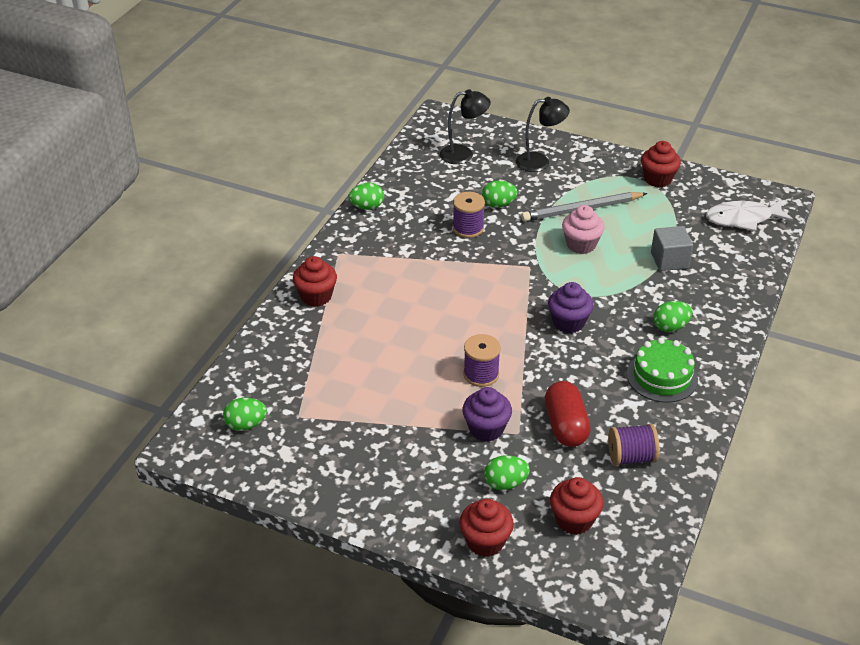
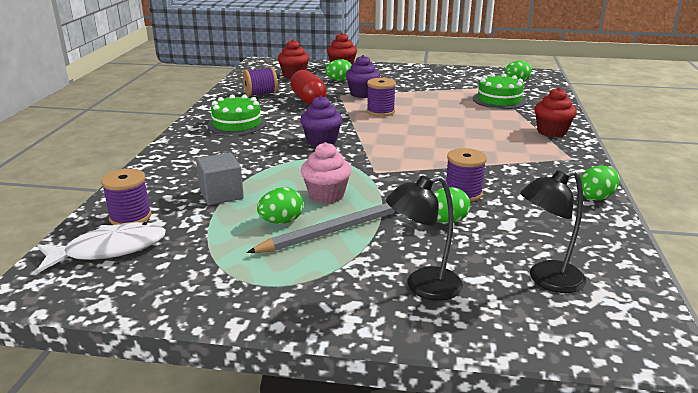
camera: 165 degrees right, 15 degrees down
(314, 376) = (499, 100): none -> green cake
(658, 179) = (228, 288): red cupcake -> none
(670, 327) = (226, 149): green egg -> green egg (281, 221)
(739, 247) = (130, 217): none -> purple spool

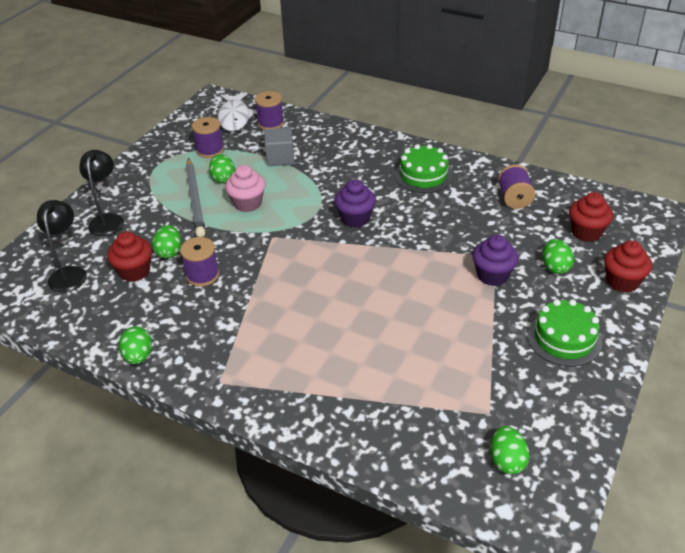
camera: 110 degrees right, 15 degrees up
(308, 99) = (483, 229): red capsule -> none
(380, 112) = (422, 275): purple spool -> purple spool (210, 150)
(499, 100) = (427, 401): green cake -> green cake (564, 339)
(551, 132) = (295, 402): red cupcake -> red cupcake (134, 271)

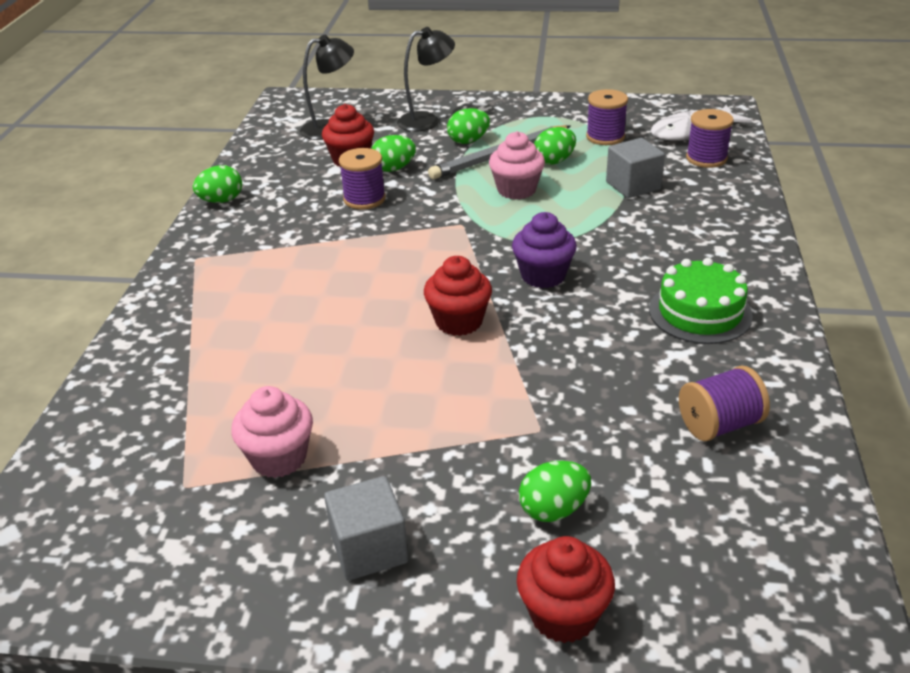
camera: 70 degrees right, 5 degrees down
(479, 365) = (279, 458): none -> pink cupcake
(492, 275) = (489, 436): purple cupcake -> none
(507, 461) = (95, 521): green egg -> green egg (468, 141)
(564, 339) = (369, 549): green cake -> grey cube
(586, 232) = (687, 540): red cupcake -> red cupcake (459, 321)

